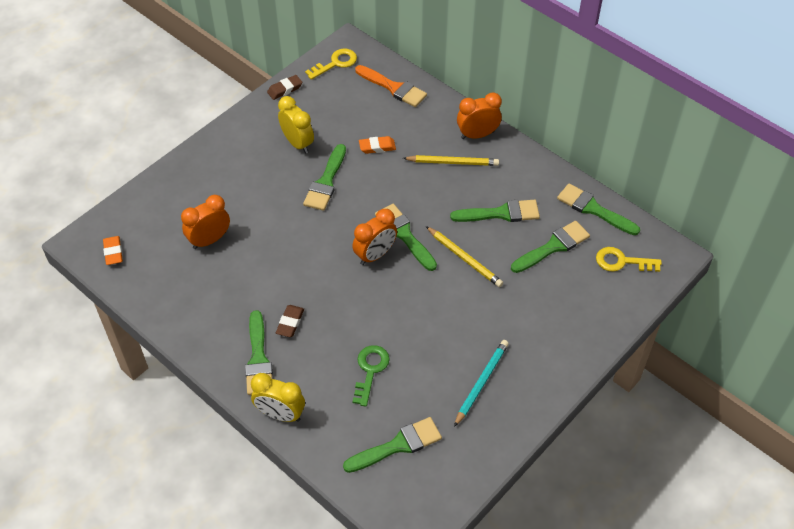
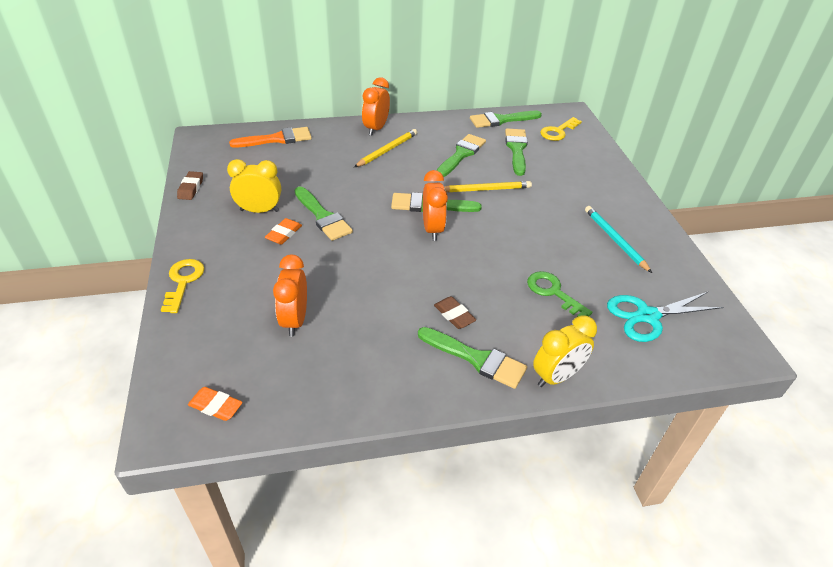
camera: 55 degrees left, 10 degrees down
(335, 63) = (207, 151): yellow key -> yellow key (183, 281)
(377, 147) = (323, 174): orange eraser -> orange eraser (284, 234)
(397, 445) = (647, 316): green brush -> turquoise scissors

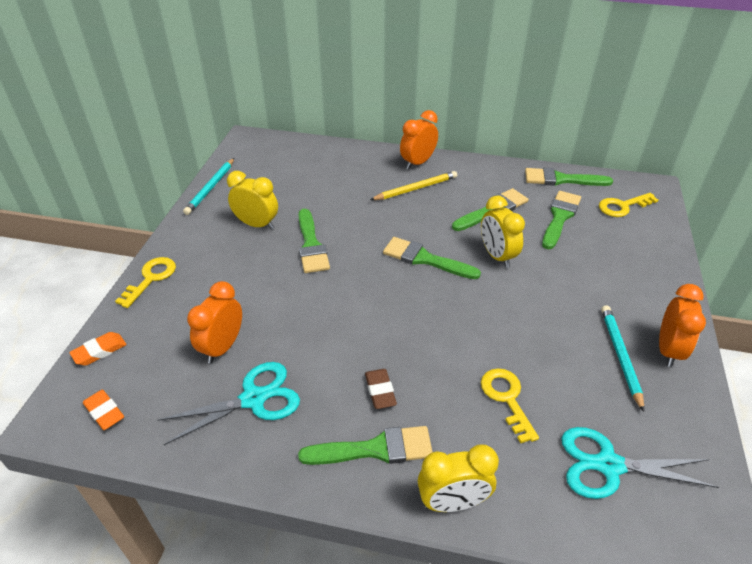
camera: 25 degrees right, 0 degrees up
(191, 188) = (210, 188): brown eraser -> turquoise pencil
(276, 139) = (314, 155): orange brush -> none
(284, 234) = (265, 254): orange eraser -> orange eraser (99, 351)
(351, 353) = (254, 399): none -> turquoise scissors
(432, 229) = (413, 287): orange clock -> orange clock (668, 350)
(476, 359) = (375, 449): green brush -> green brush turned 60 degrees counterclockwise
(485, 189) = (497, 256): yellow pencil -> yellow clock
(553, 292) = (506, 399): green key -> yellow key

